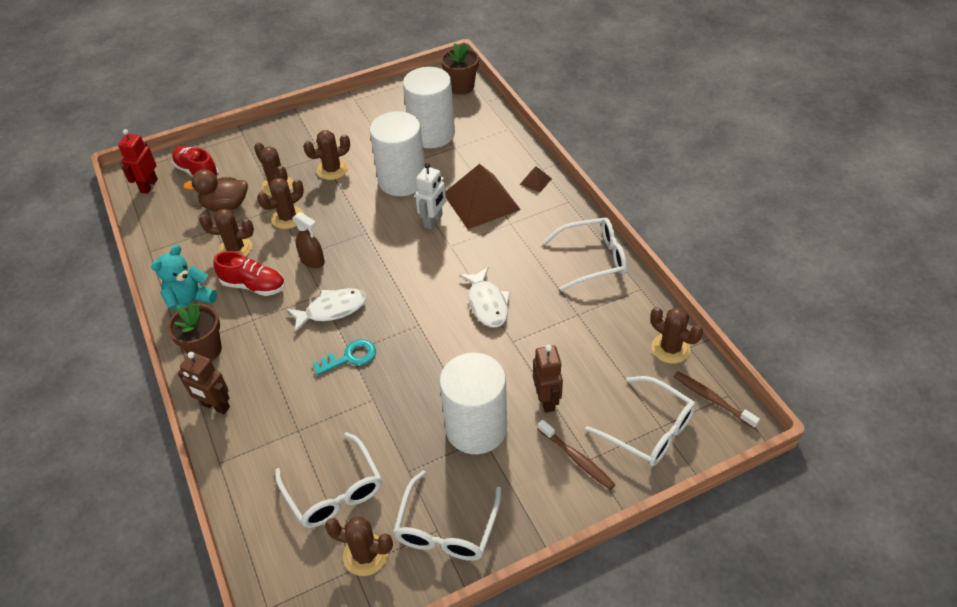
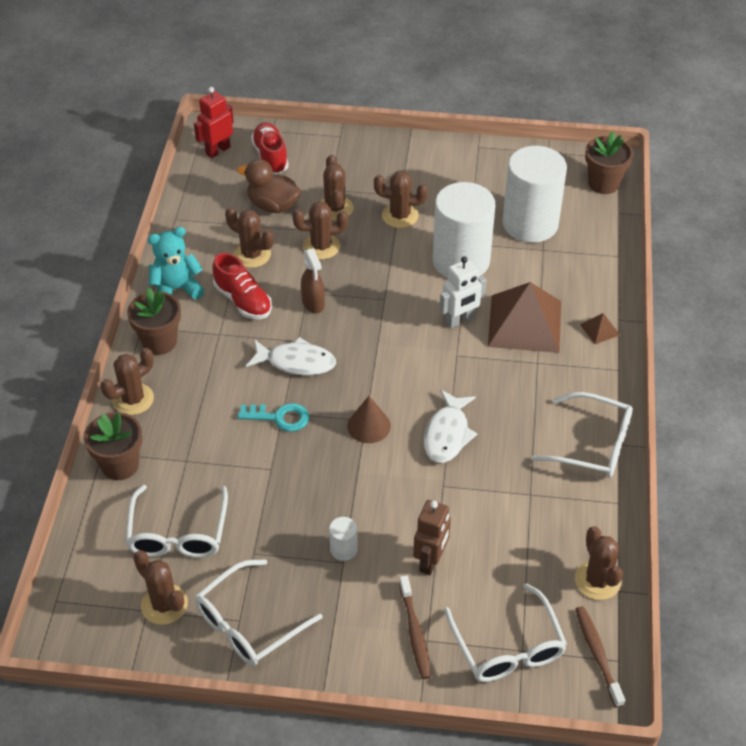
camera: 30 degrees right, 0 degrees up
(215, 406) = (133, 399): brown robot -> brown cactus
(243, 464) = (120, 465): none -> brown flower pot
(424, 327) = (369, 426): none -> brown cone
(476, 428) = (343, 549): white cylinder -> white cylinder, size x0.40

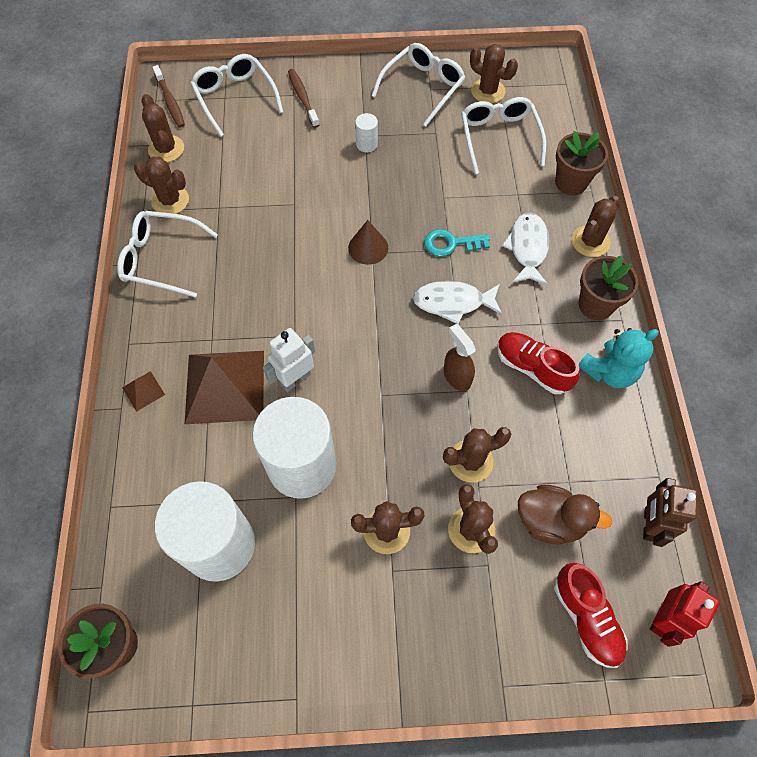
camera: 170 degrees right, 15 degrees up
(252, 255) = (546, 434): brown cactus -> brown cactus (170, 200)
(431, 561) = (297, 145): brown robot -> brown robot (649, 524)
(447, 434) = (295, 250): white fish -> white fish (527, 248)

